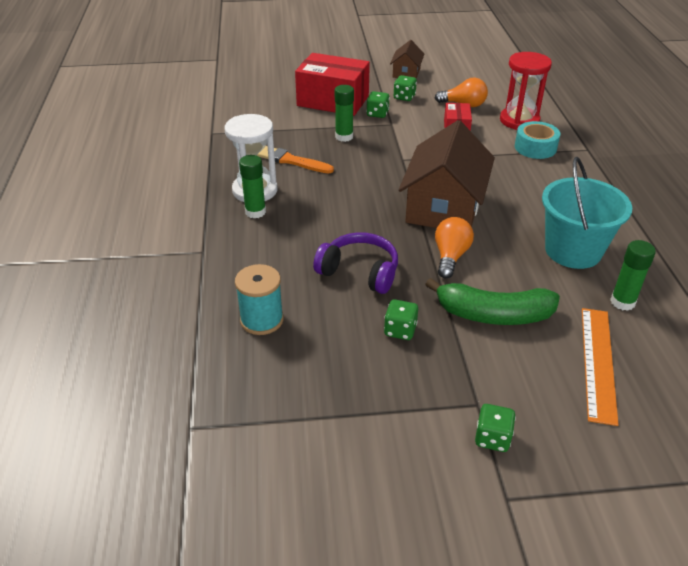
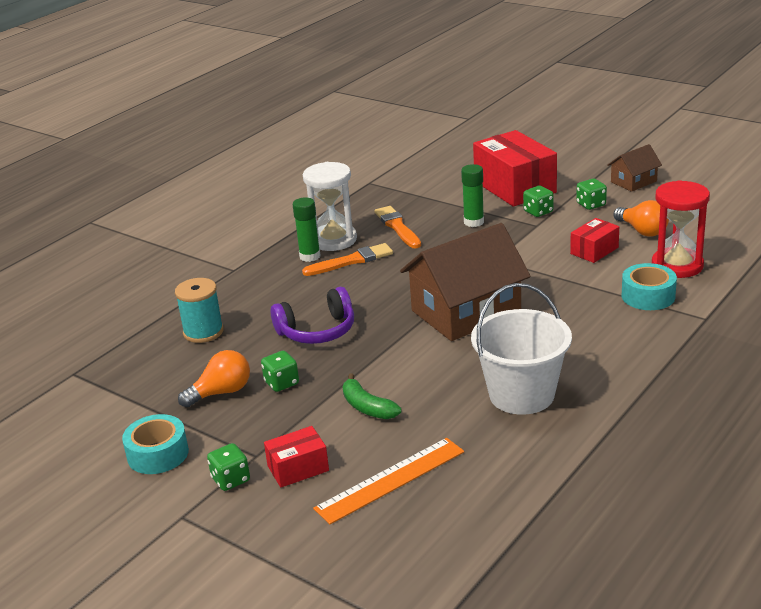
camera: 45 degrees right, 10 degrees down
(297, 202) = (351, 261): none -> orange brush
(359, 272) = (317, 331): purple headphones -> purple headphones turned 90 degrees clockwise
(397, 455) = (158, 454): none -> turquoise tape
(450, 256) = (405, 351): orange light bulb -> orange light bulb (221, 392)
(493, 315) = (367, 407): green banana -> green banana, size x0.60
(525, 395) = (298, 468): none -> red box
(573, 251) = (521, 394): turquoise bucket -> white bucket
(622, 302) = (493, 452): green glue stick -> none

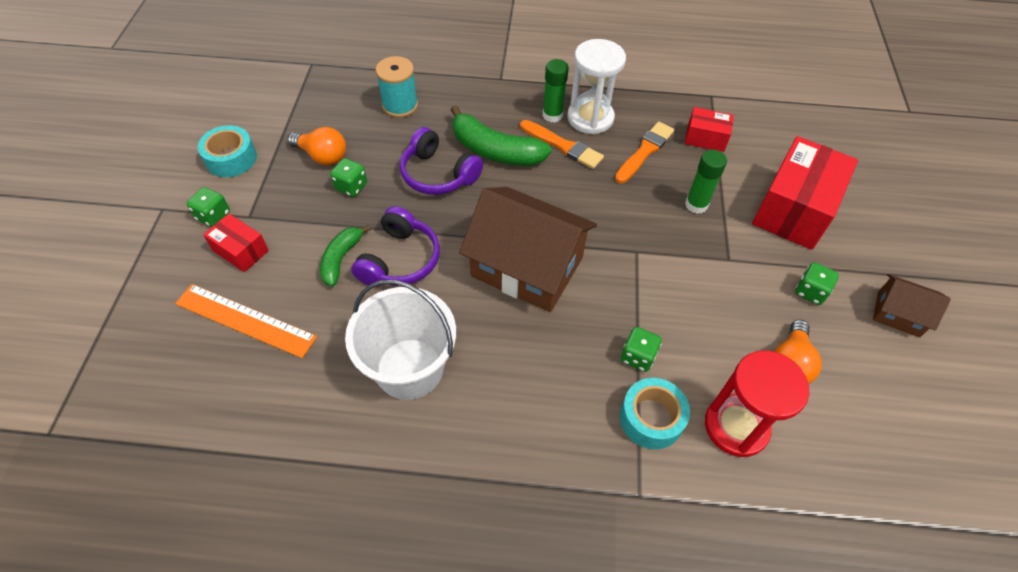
camera: 55 degrees right, 25 degrees up
(320, 295) = (495, 151): none -> green banana
(399, 374) = (400, 260): none -> purple headphones
(538, 212) = (757, 250): green dice -> green dice (638, 356)
(594, 250) = (712, 331): red box -> red box (705, 138)

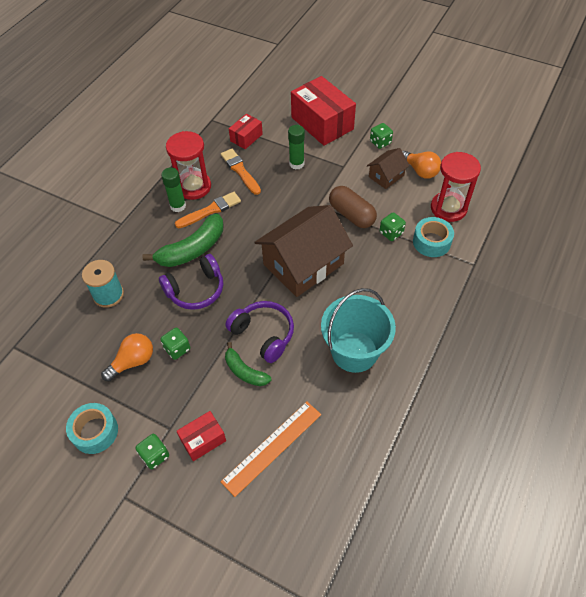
camera: 65 degrees left, 0 degrees up
(409, 368) = (354, 351): white bucket -> turquoise bucket
(590, 118) = (193, 187): white hourglass -> red hourglass
(643, 296) = (351, 215): none -> brown capsule
(898, 314) = (408, 116): brown house -> brown house (386, 176)

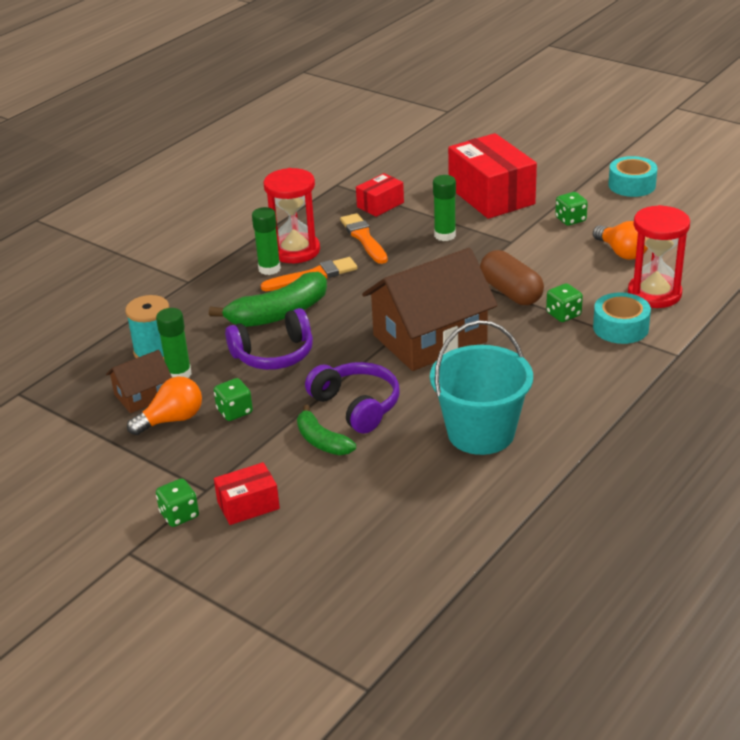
camera: 10 degrees right, 20 degrees down
(95, 432) = (105, 485): turquoise tape -> turquoise tape (632, 185)
(130, 316) = (179, 374): none -> green glue stick
(272, 447) = (341, 520): orange ruler -> none
(386, 176) = (571, 255): brown house -> brown house (143, 395)

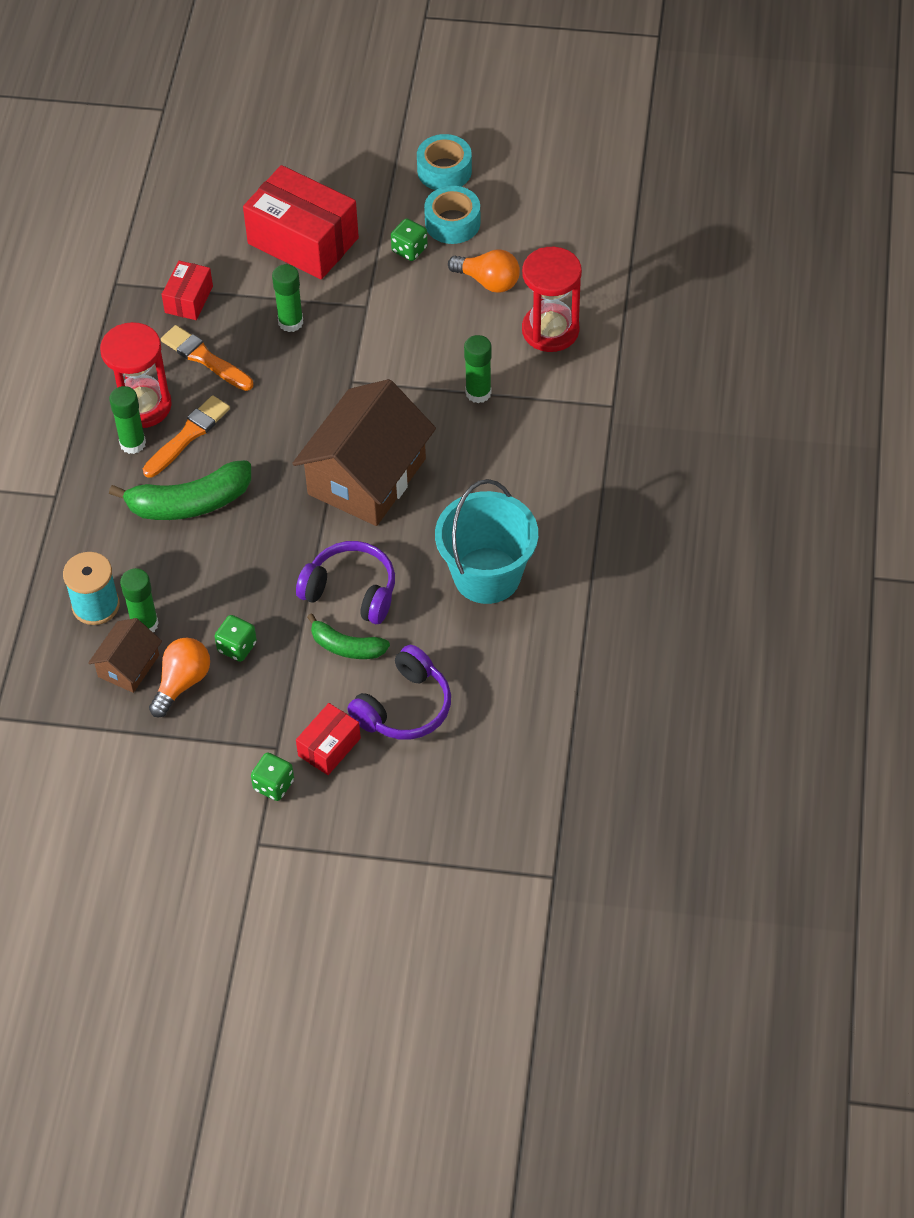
camera: 30 degrees left, 20 degrees up
(274, 354) = (224, 560): purple headphones -> purple headphones (404, 707)
(279, 314) = (189, 503): green banana -> green banana turned 45 degrees clockwise
(511, 292) = (409, 381): brown capsule -> none
(563, 314) = (478, 393): green dice -> green glue stick
(620, 327) = (542, 390): turquoise tape -> turquoise tape (452, 223)

